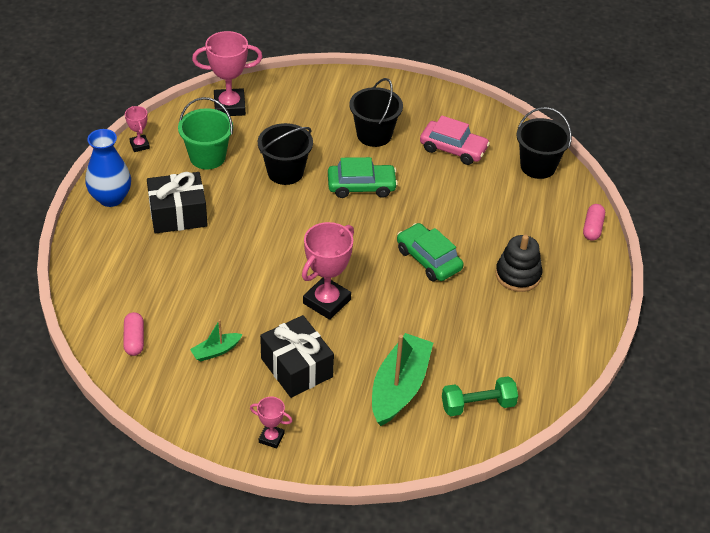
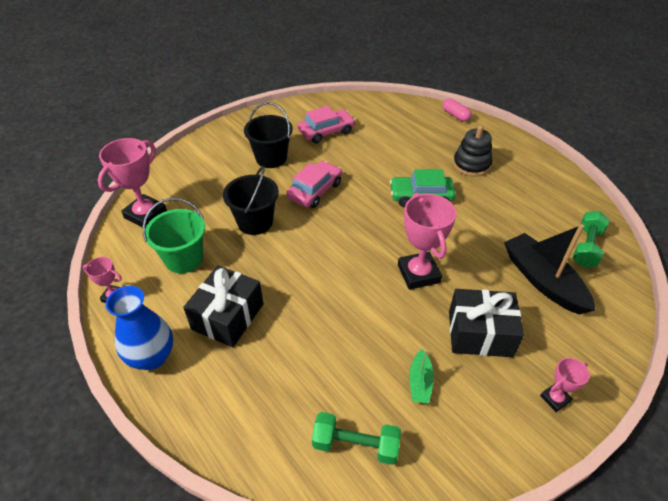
camera: 50 degrees left, 0 degrees up
(134, 340) = (355, 445): pink capsule -> green dumbbell
(361, 186) = (315, 191): green car -> pink car
(399, 387) = (542, 280): green boat -> black boat
(538, 166) = (380, 108): black bucket -> none

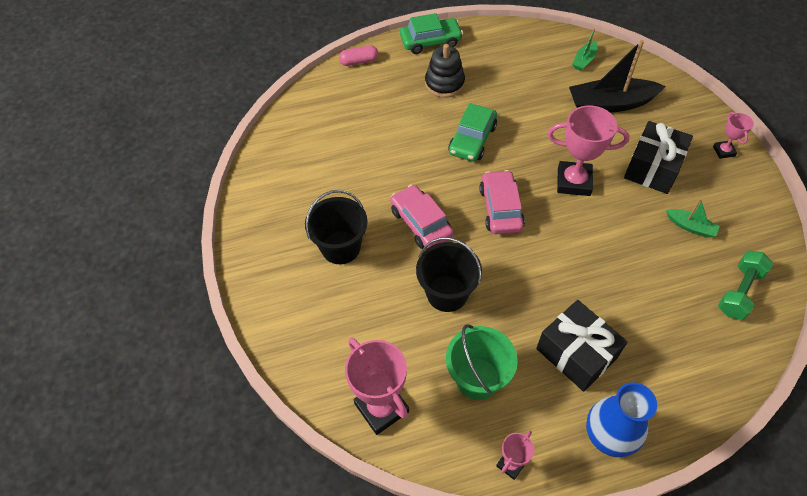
camera: 65 degrees left, 10 degrees up
(326, 132) = (321, 179): pink car -> pink car (500, 208)
(513, 144) = (430, 41): none -> green car
(586, 247) = (584, 60): green dumbbell -> green boat

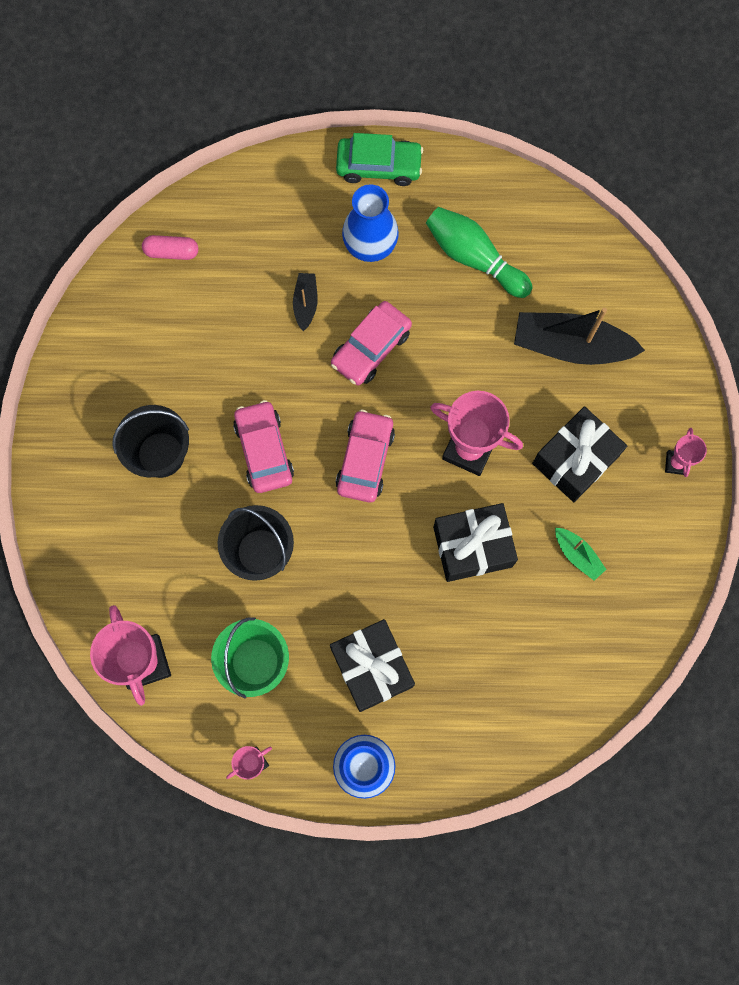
camera: 15 degrees right, 20 degrees up
(359, 61) = (271, 173): pink capsule -> pink capsule (171, 252)
(413, 126) = (305, 303): none -> black boat
(444, 83) = (370, 246): black stacking toy -> blue vase
(472, 140) = (371, 348): green car -> pink car
(518, 73) = (474, 258): none -> green bowling pin
(584, 60) = (570, 263): green boat -> none
(610, 243) = (472, 547): none -> black gift
(739, 292) = (588, 654): green dumbbell -> none

